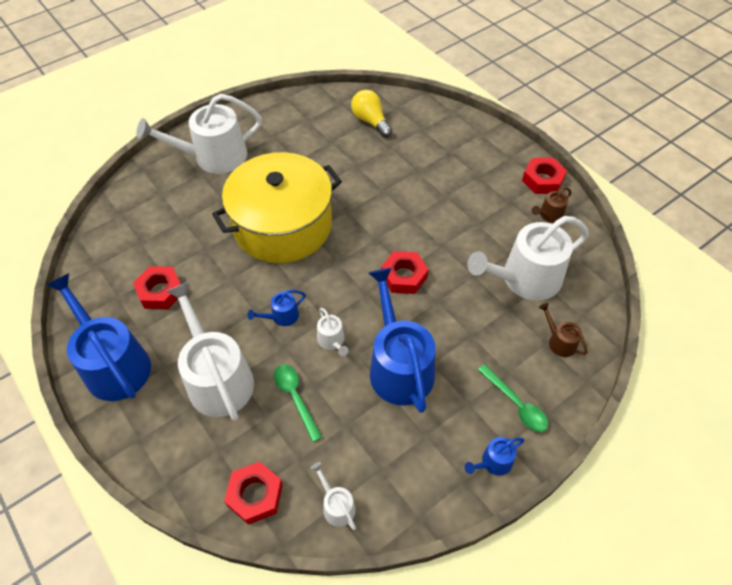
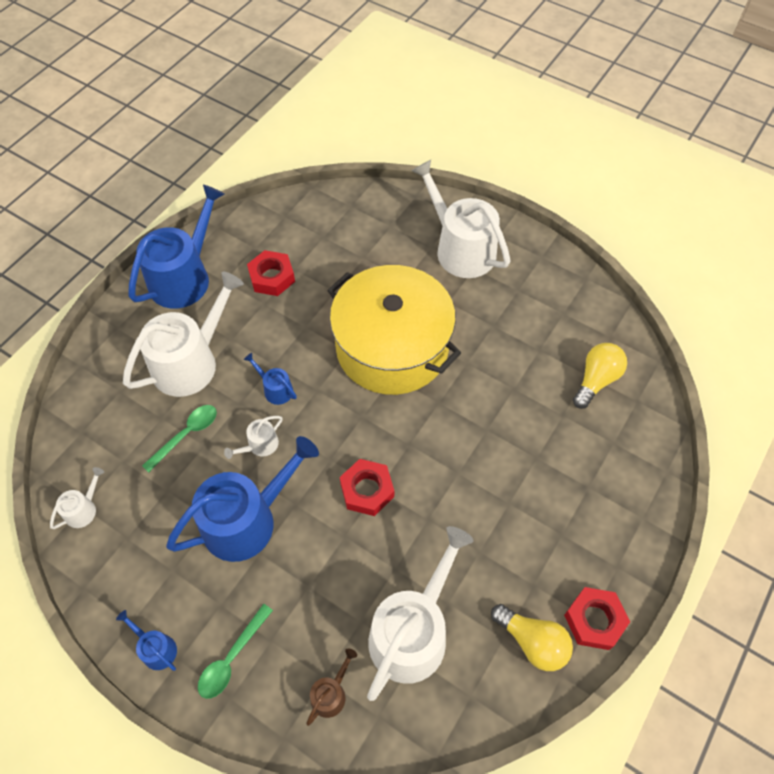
camera: 70 degrees right, 5 degrees up
(255, 495) = (82, 437): red nut -> none
(525, 279) = (412, 632): white watering can -> white watering can turned 75 degrees clockwise
(549, 215) = (532, 642): brown watering can -> yellow light bulb

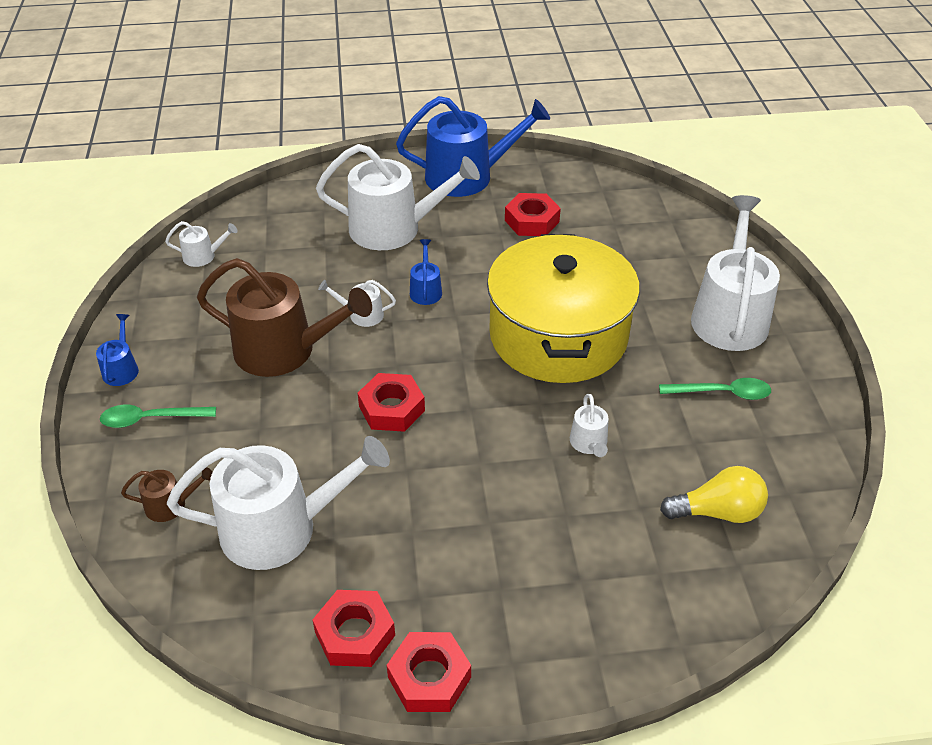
camera: 50 degrees right, 15 degrees down
(186, 435) = (325, 268): green spoon -> green spoon (722, 393)
(246, 520) = (284, 350): blue watering can -> brown watering can
(494, 402) = (589, 443): none -> white watering can
(532, 642) = (355, 634): yellow light bulb -> red nut

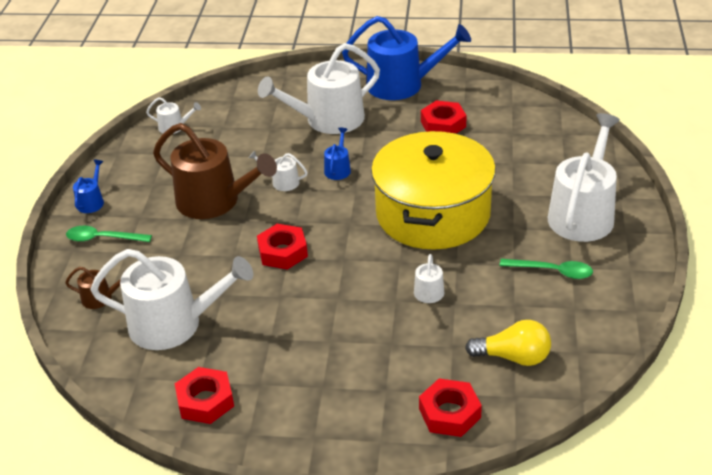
camera: 15 degrees right, 5 degrees down
(394, 228) = (328, 120): white watering can -> white watering can turned 135 degrees clockwise
(429, 677) = (249, 437): red nut -> red nut (449, 413)

